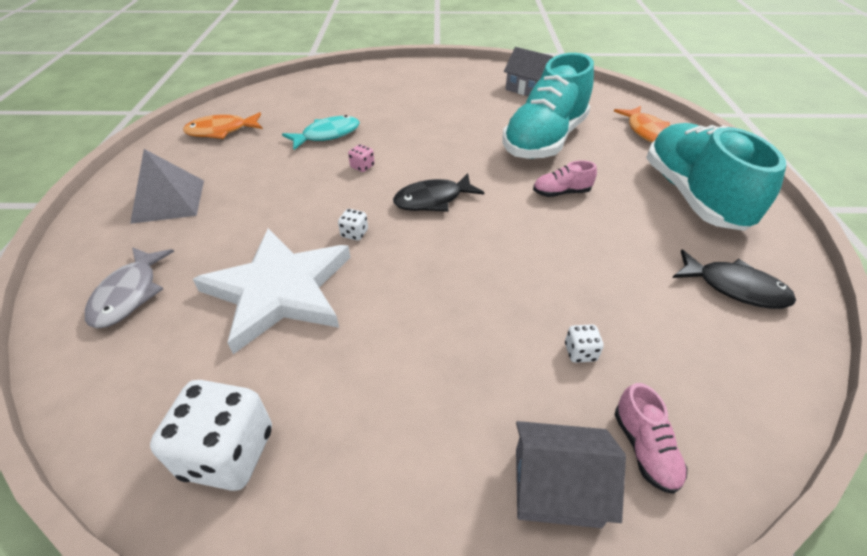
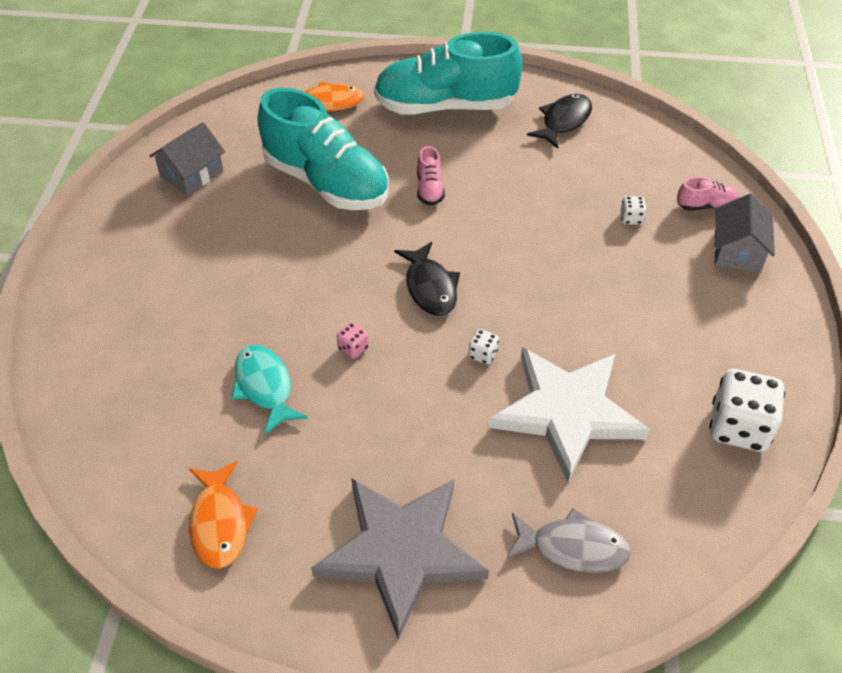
camera: 85 degrees left, 5 degrees up
(169, 201) = (401, 552): grey pyramid -> grey star

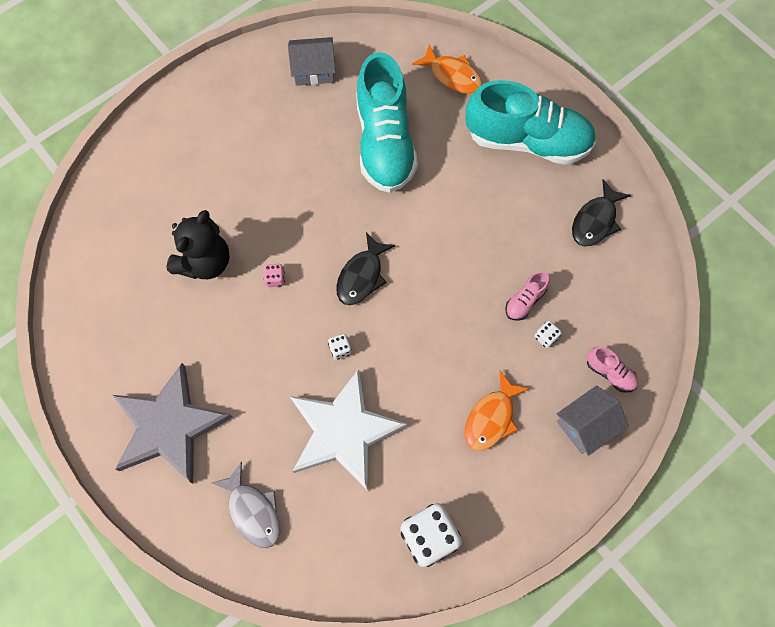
camera: 45 degrees right, 20 degrees up
(220, 523) = (105, 325): orange fish -> orange fish (491, 418)
(264, 387) = (205, 262): turquoise fish -> black teddy bear
(429, 189) = (442, 201): pink shoe -> pink shoe (525, 301)
(445, 106) = (527, 141): turquoise shoe -> turquoise shoe turned 150 degrees clockwise
(563, 121) = (595, 221): black fish -> black fish turned 135 degrees clockwise

